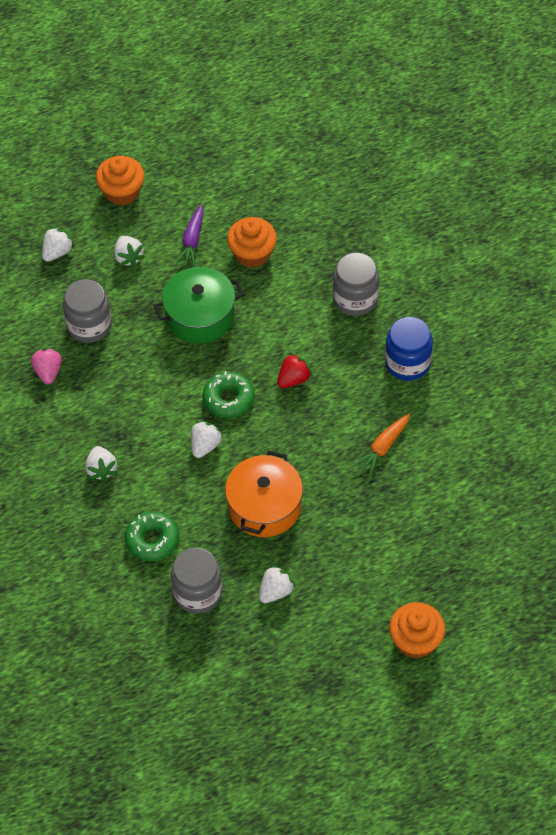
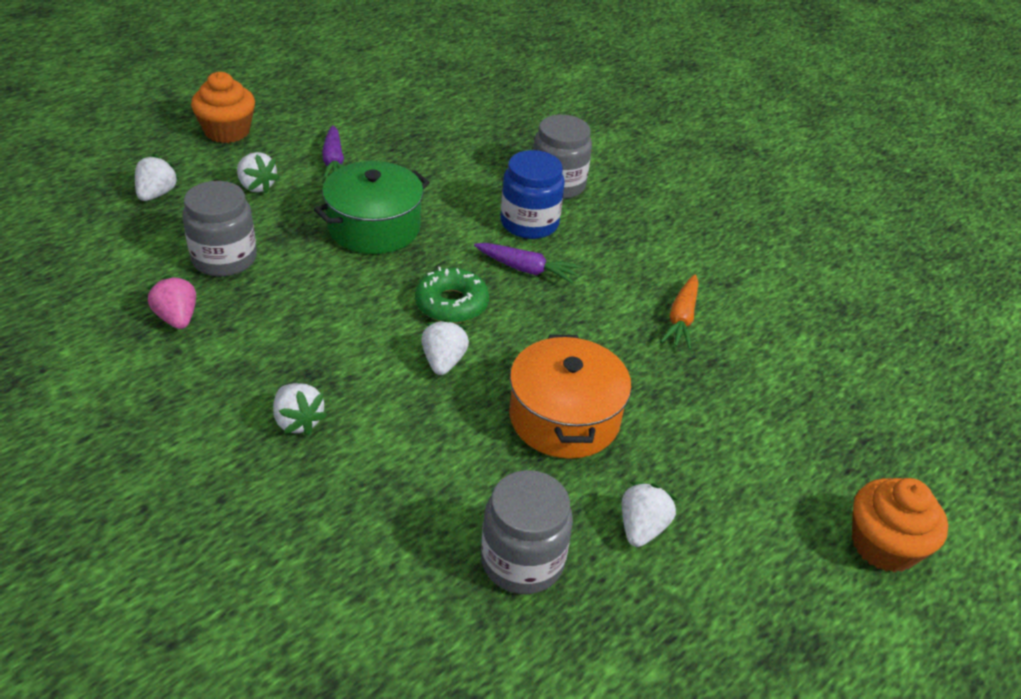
camera: 25 degrees left, 15 degrees down
(152, 540) = (415, 500): green donut -> none
(252, 253) = (413, 163): orange cupcake -> none
(293, 379) = (526, 269): red strawberry -> purple carrot
(407, 363) = (655, 232): blue jar -> blue jar (529, 223)

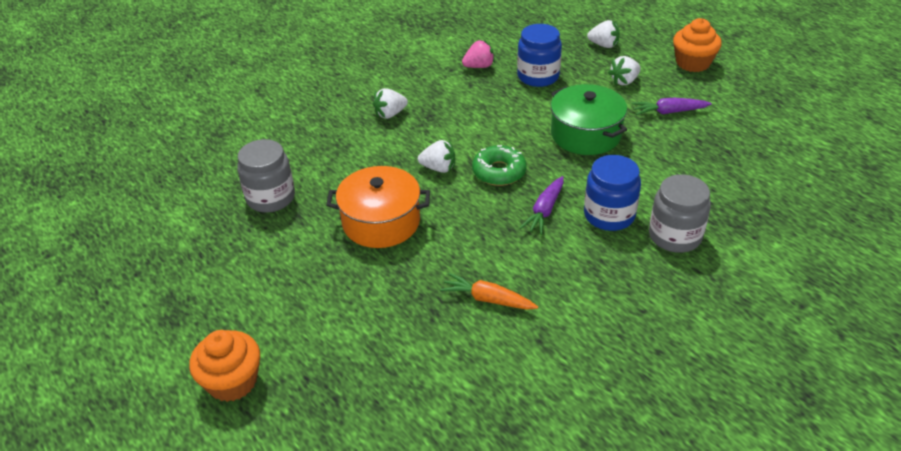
camera: 100 degrees right, 0 degrees up
(224, 259) = (538, 76): grey jar -> blue jar
(642, 528) = (281, 251): white strawberry -> none

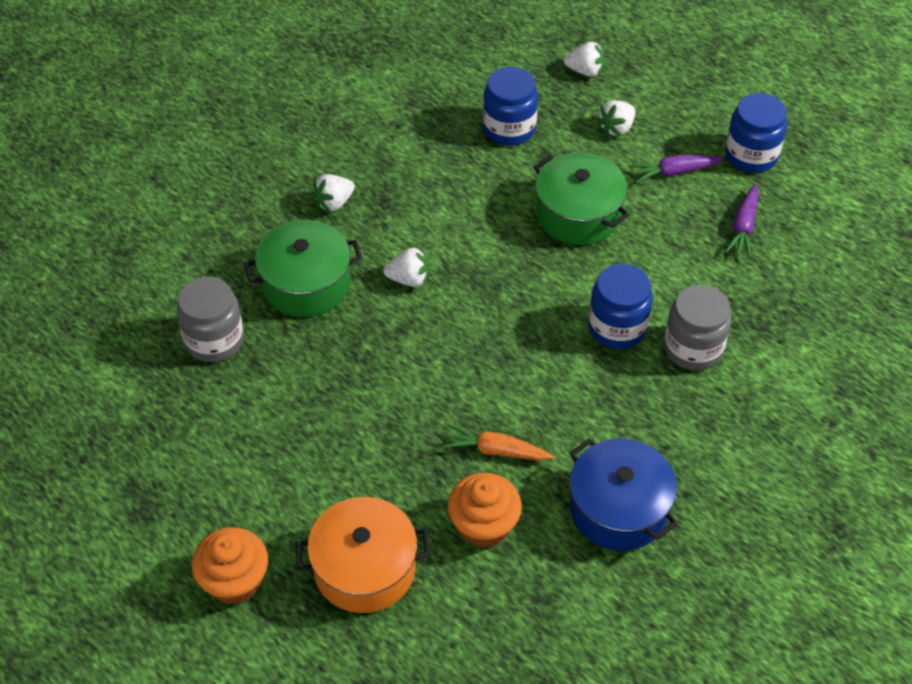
camera: 10 degrees left, 10 degrees up
(354, 165) = (306, 284): none -> green pot
(381, 222) = (355, 361): orange pot -> orange pot (364, 568)
(479, 66) = (432, 118): pink strawberry -> none
(499, 172) = (482, 278): green donut -> none
(544, 211) = (543, 328): purple carrot -> purple carrot (743, 227)
(593, 357) = (618, 508): none -> blue pot
(693, 63) = (698, 92): orange cupcake -> orange cupcake (484, 525)
(735, 105) = (751, 155): none -> blue jar

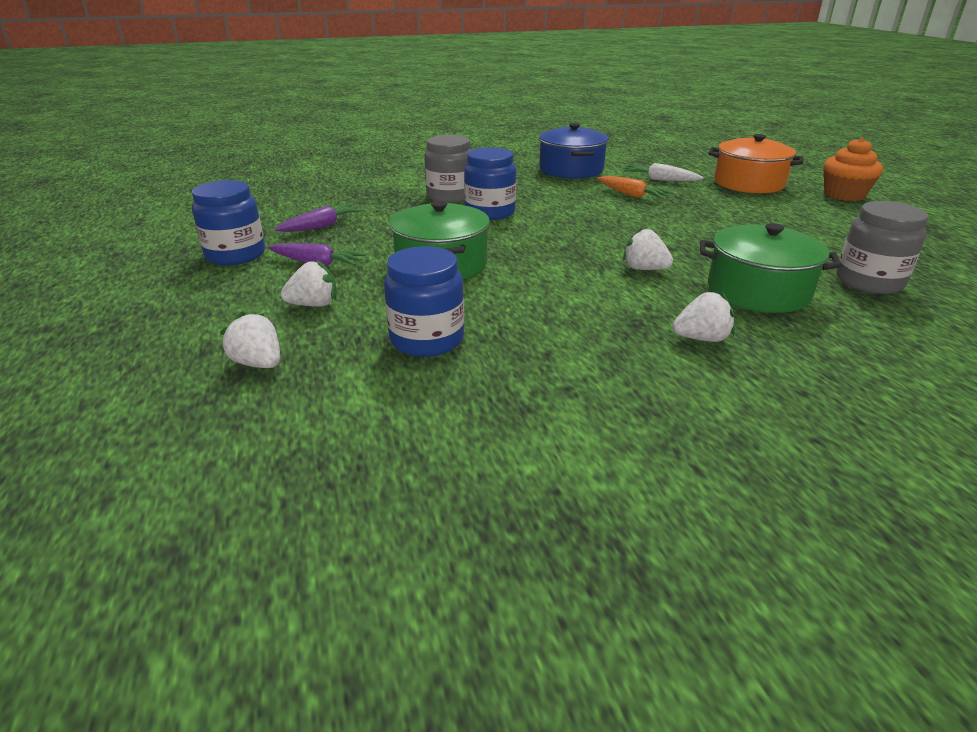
camera: 150 degrees left, 20 degrees down
(484, 525) = (660, 180): orange cupcake -> white carrot

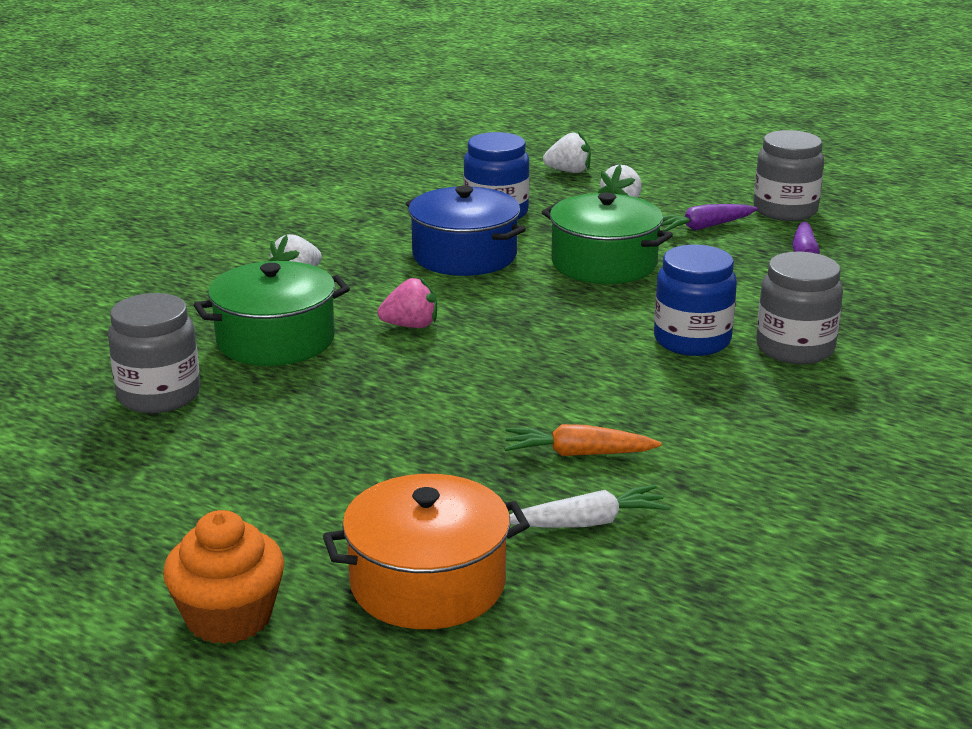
camera: 140 degrees right, 5 degrees down
(236, 255) = (785, 210): blue jar -> grey jar
(571, 170) = (769, 488): blue pot -> blue pot (464, 255)
(644, 269) = (411, 326): white strawberry -> pink strawberry

